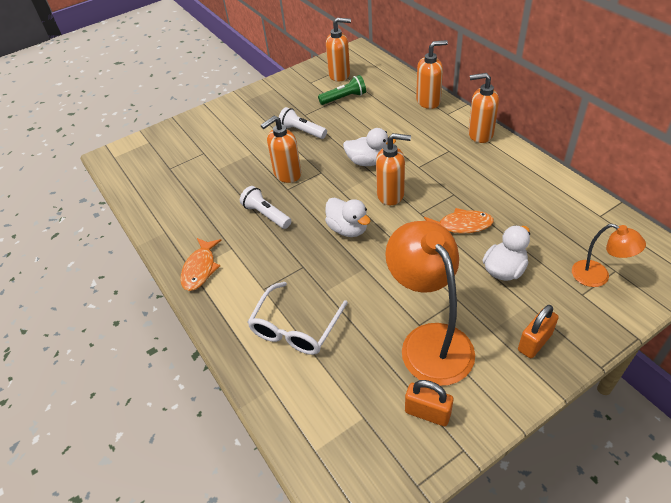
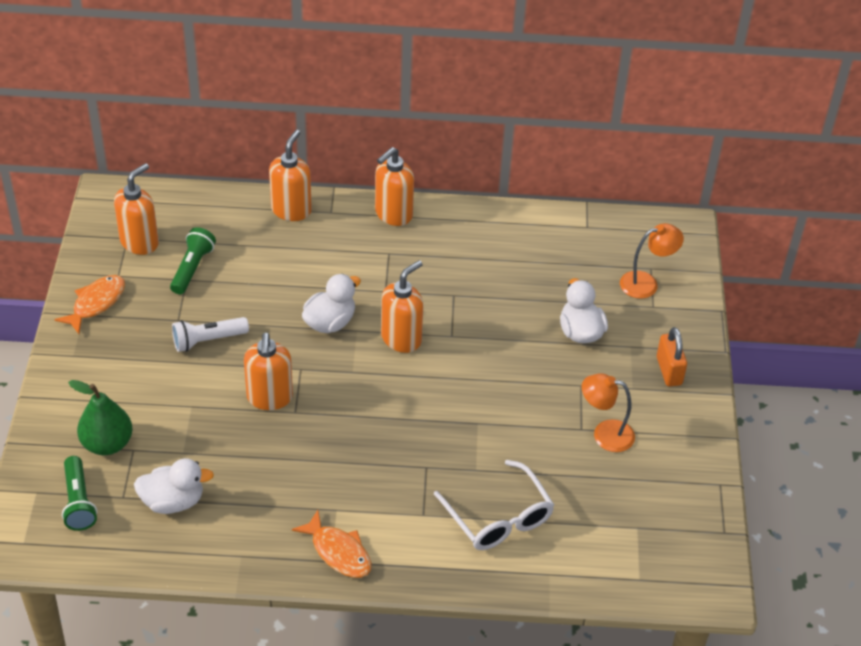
camera: 60 degrees left, 0 degrees up
(153, 157) = (79, 502): none -> green flashlight
(199, 143) = (107, 444): none -> green pear
(266, 215) = (316, 453): white flashlight -> none
(348, 229) = (413, 401): white duck -> white duck (173, 501)
(427, 413) = (670, 483): orange padlock -> none
(429, 341) = (605, 434): orange lamp -> orange lamp, size x0.53
(461, 225) = (499, 319): orange fish -> orange fish (96, 303)

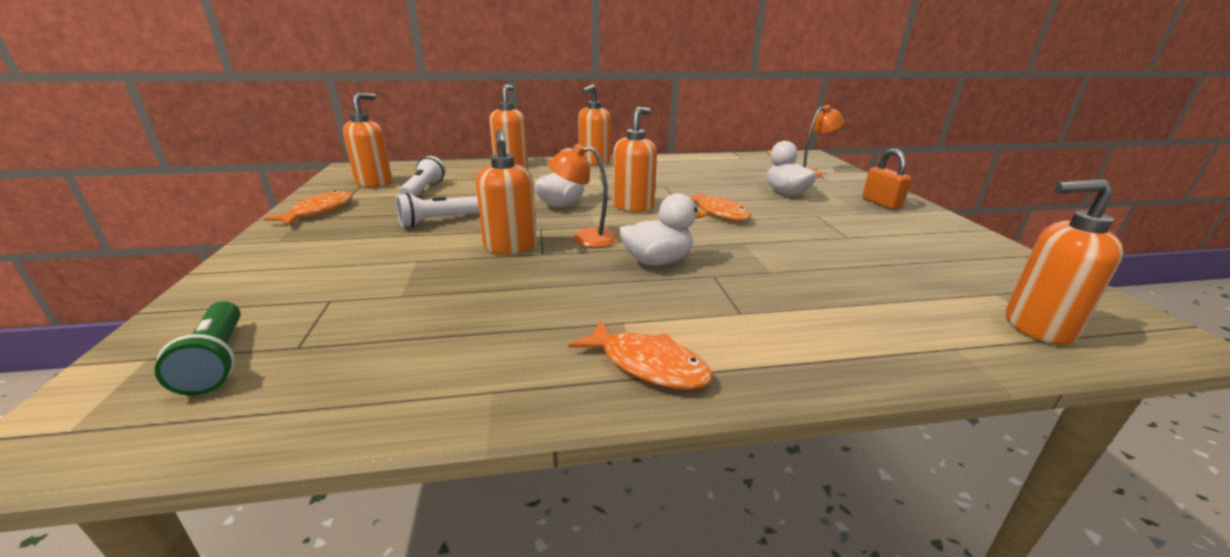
camera: 10 degrees left, 20 degrees down
(107, 444) = (293, 298): green pear -> none
(173, 501) = (379, 341): white duck -> white duck (657, 261)
(192, 268) = (423, 190): green flashlight -> white flashlight
(483, 365) = (719, 213): none -> orange fish
(499, 518) = (834, 304): white glasses -> none
(605, 434) = (873, 237): orange lamp -> orange lamp (585, 238)
(627, 566) = (1036, 327): none -> orange soap dispenser

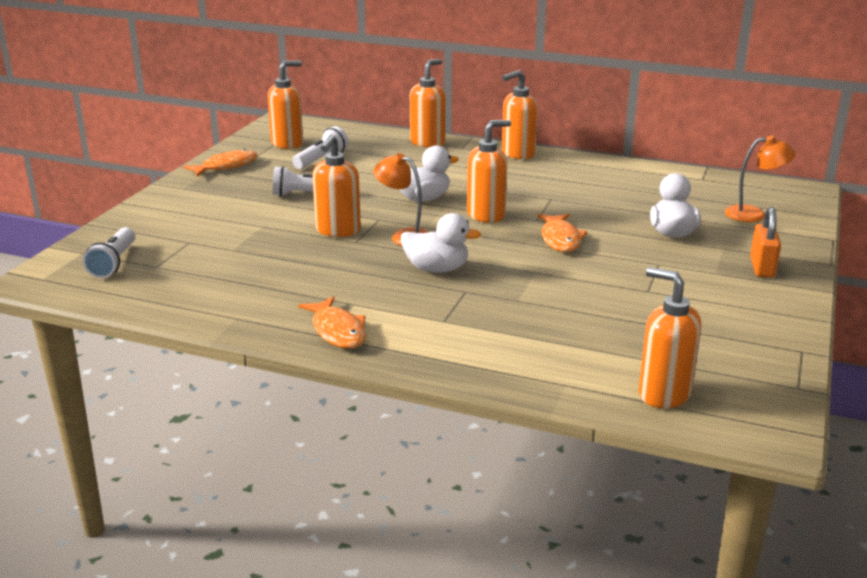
camera: 30 degrees right, 0 degrees up
(217, 361) = (114, 263): green flashlight -> white flashlight

